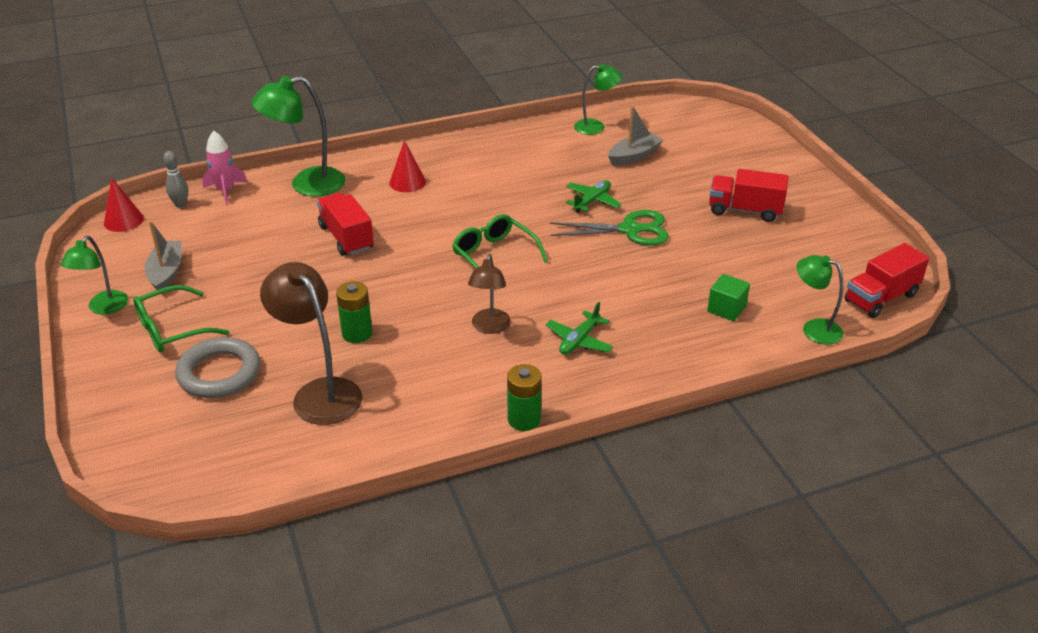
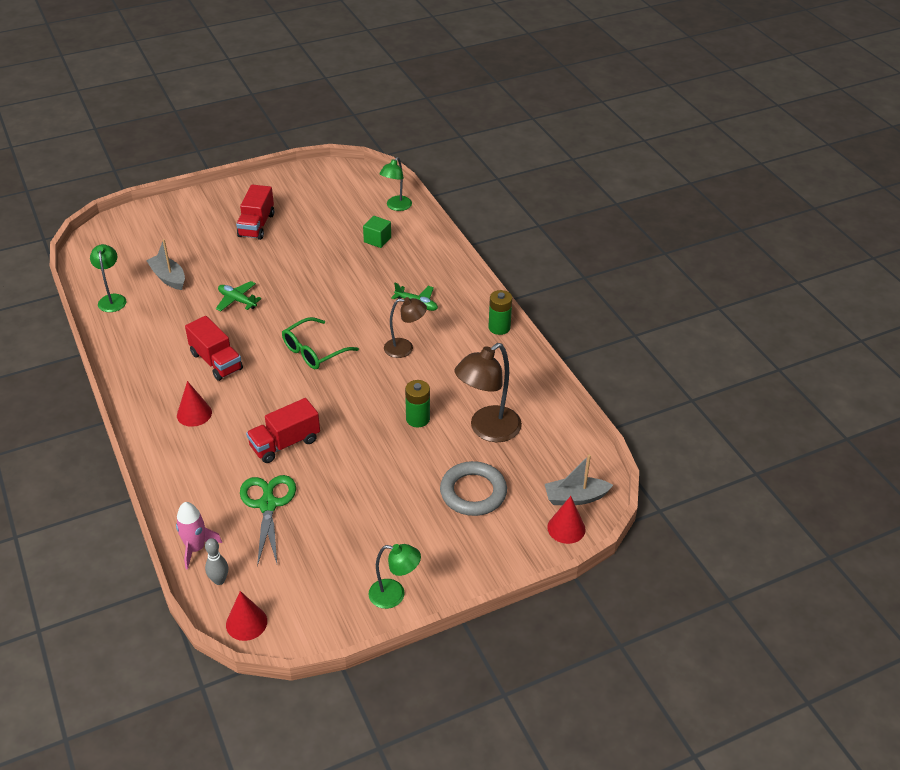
camera: 95 degrees left, 5 degrees up
(125, 451) = (566, 528): none -> red cone
(166, 273) = (339, 561): grey boat -> grey boat (575, 497)
(172, 329) = (421, 536): green glasses -> none
(306, 184) = (190, 486): green lamp -> none
(630, 230) = (280, 280): green scissors -> green scissors (268, 504)
(881, 298) = (363, 178): red truck -> red truck (216, 361)

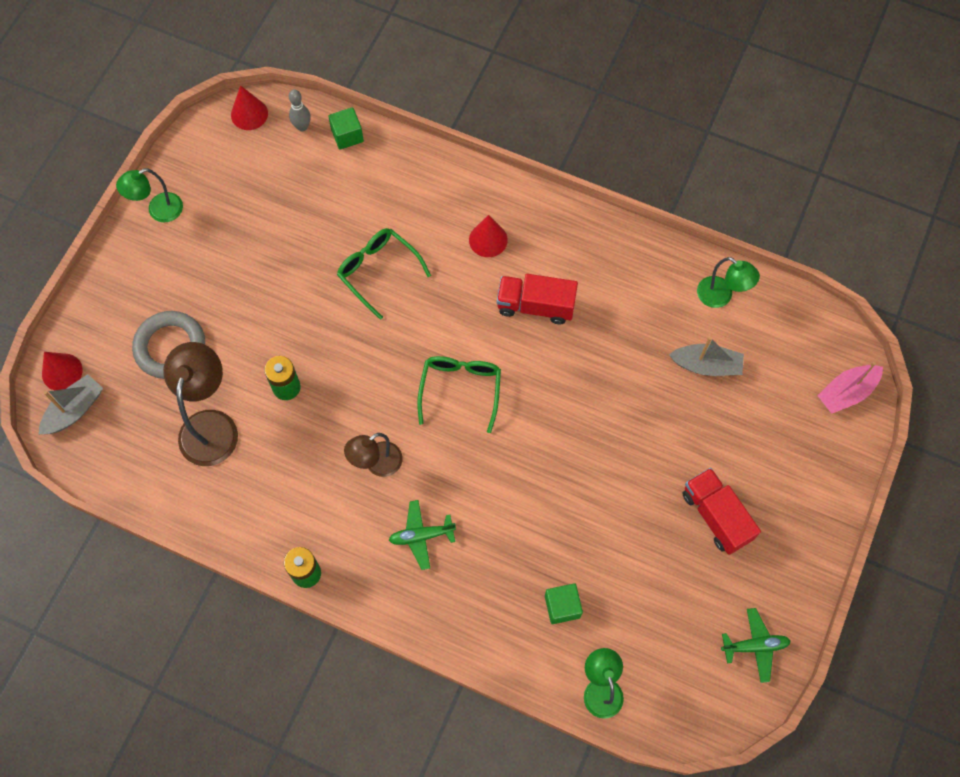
camera: 140 degrees right, 25 degrees up
(121, 226) = (846, 392): none -> pink boat
(196, 548) = (347, 135): pink rocket -> green cube
(237, 300) = (605, 392): green plane -> green plane (755, 646)
(268, 504) = (331, 208): green scissors -> none
(285, 443) = (378, 271): red truck -> green glasses

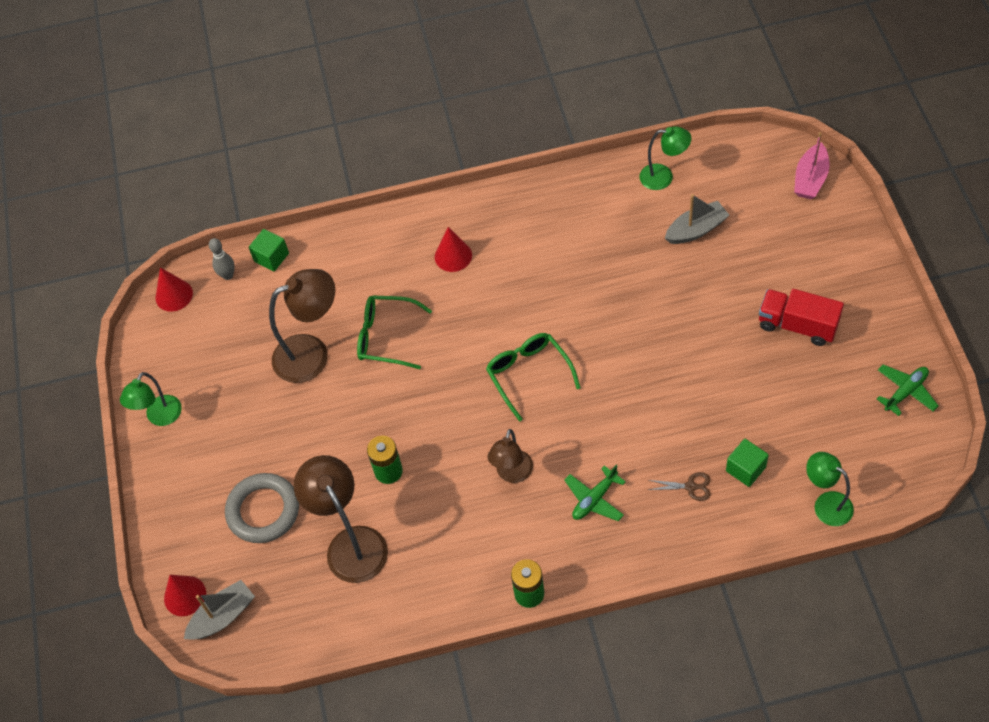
camera: 30 degrees left, 10 degrees down
(74, 410) = (223, 616): grey boat -> grey boat turned 45 degrees clockwise
(311, 242) = (312, 353): none -> brown lamp
(505, 586) = (690, 486): none -> brown scissors
(535, 306) = (532, 276): red truck -> none

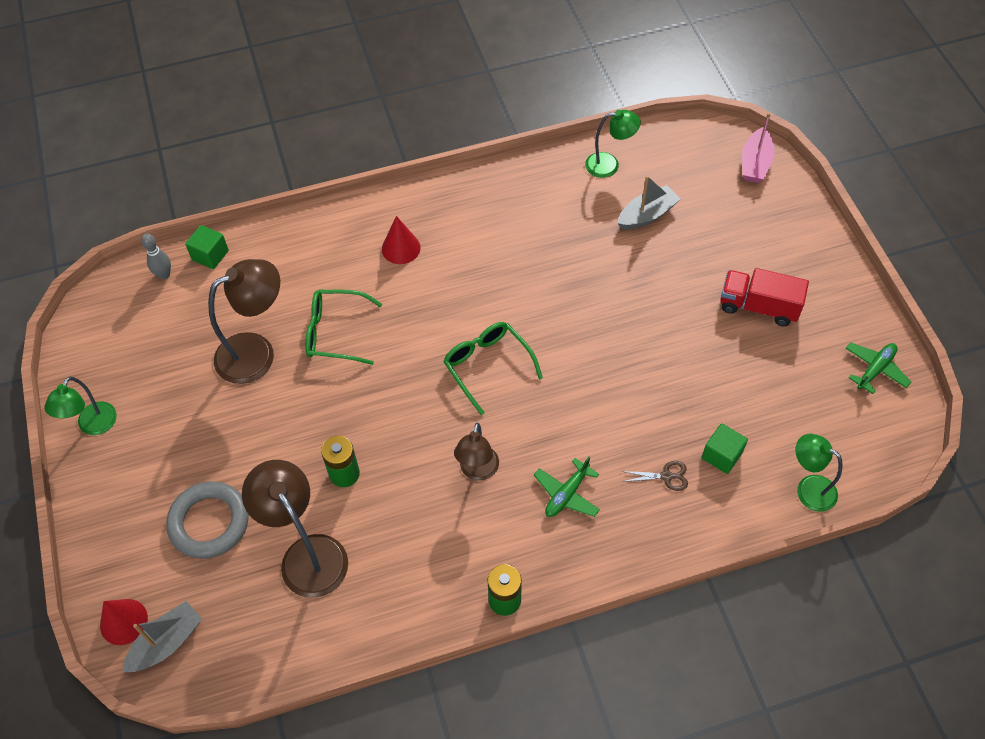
camera: 10 degrees left, 0 degrees up
(174, 295) = (106, 297): red cone -> none

